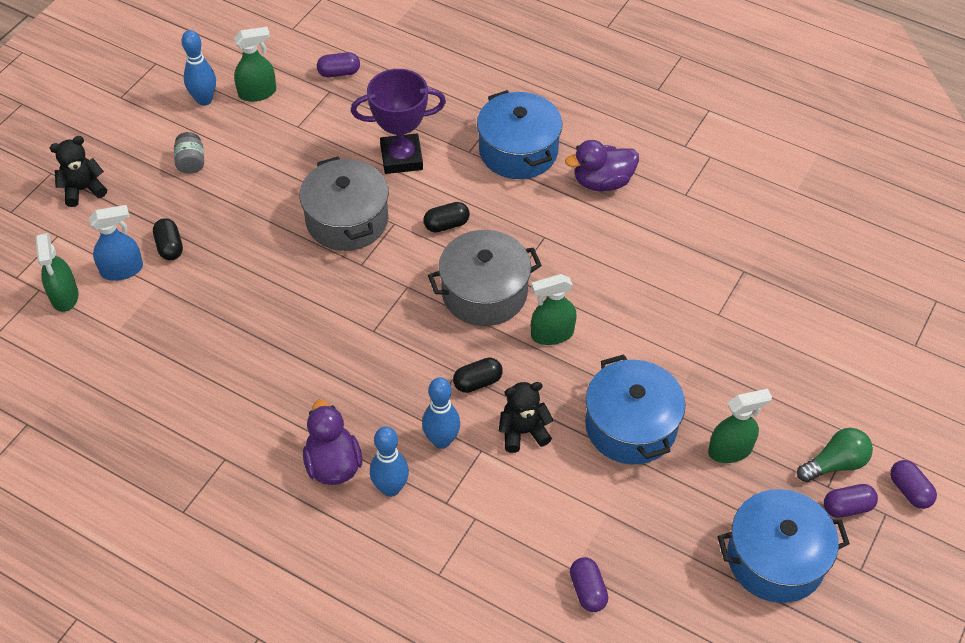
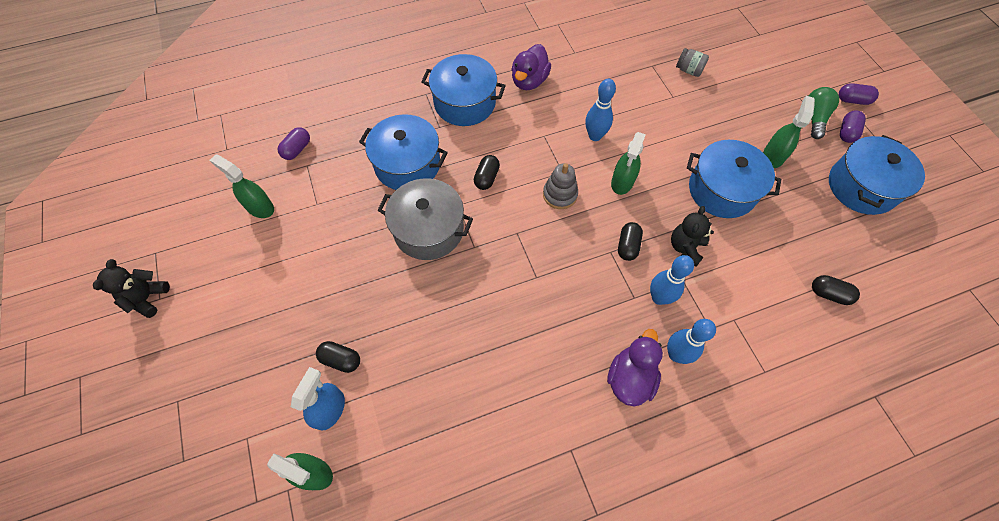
camera: 50 degrees left, 10 degrees up
(83, 189) = (221, 387): black teddy bear -> black teddy bear (147, 298)
(191, 162) = (276, 292): grey jar -> grey jar (688, 70)
(204, 100) = (228, 244): blue bowling pin -> blue bowling pin (595, 136)
(257, 93) = (260, 207): green spray bottle -> green spray bottle turned 75 degrees counterclockwise
(333, 464) = (630, 378): purple duck -> purple duck turned 90 degrees clockwise
(401, 158) = (407, 164): purple trophy -> blue pot
(484, 292) = (560, 195): grey pot -> grey stacking toy
(587, 590) = (829, 294): purple capsule -> black capsule

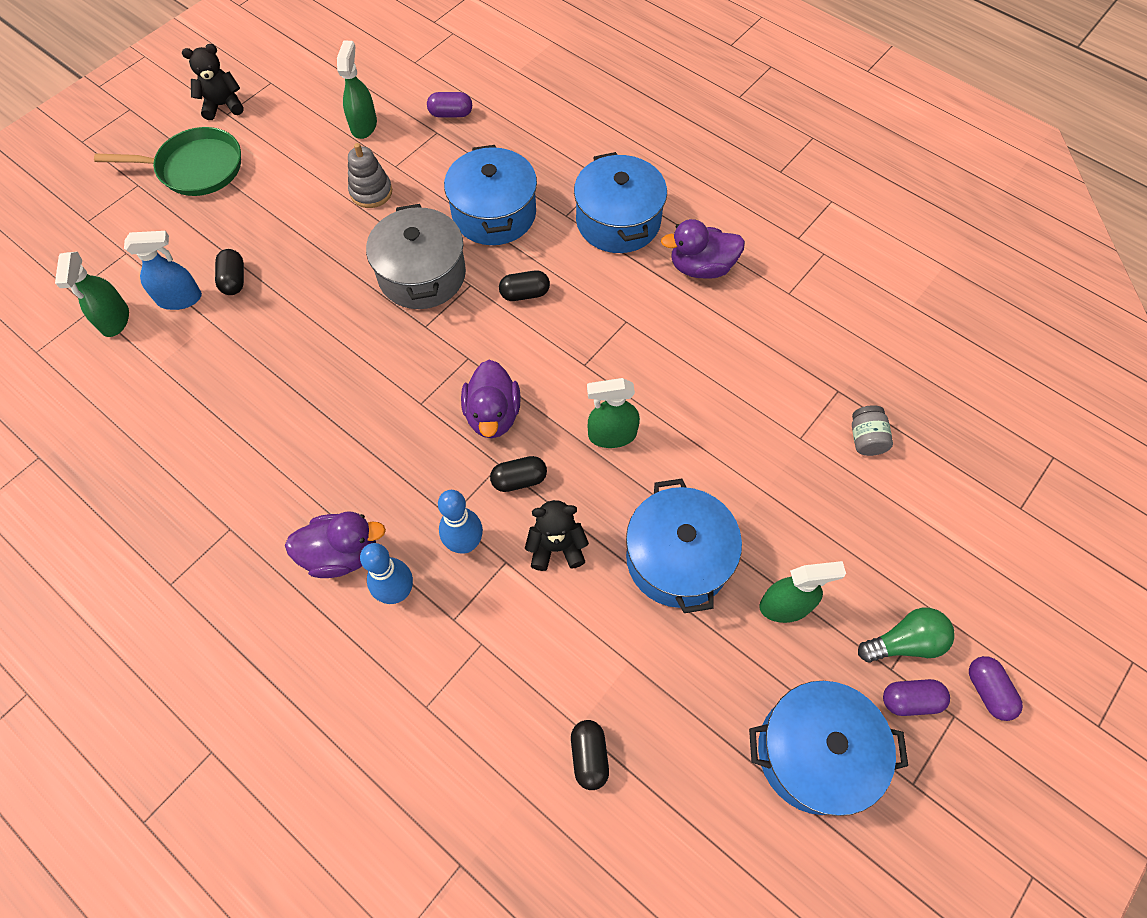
camera: 60 degrees right, 0 degrees up
(199, 345) = (196, 168): none -> green pan
(560, 195) = (548, 376): grey stacking toy -> grey stacking toy (371, 192)
(570, 238) = (493, 415): none -> purple duck
(595, 136) = (664, 375): blue bowling pin -> none

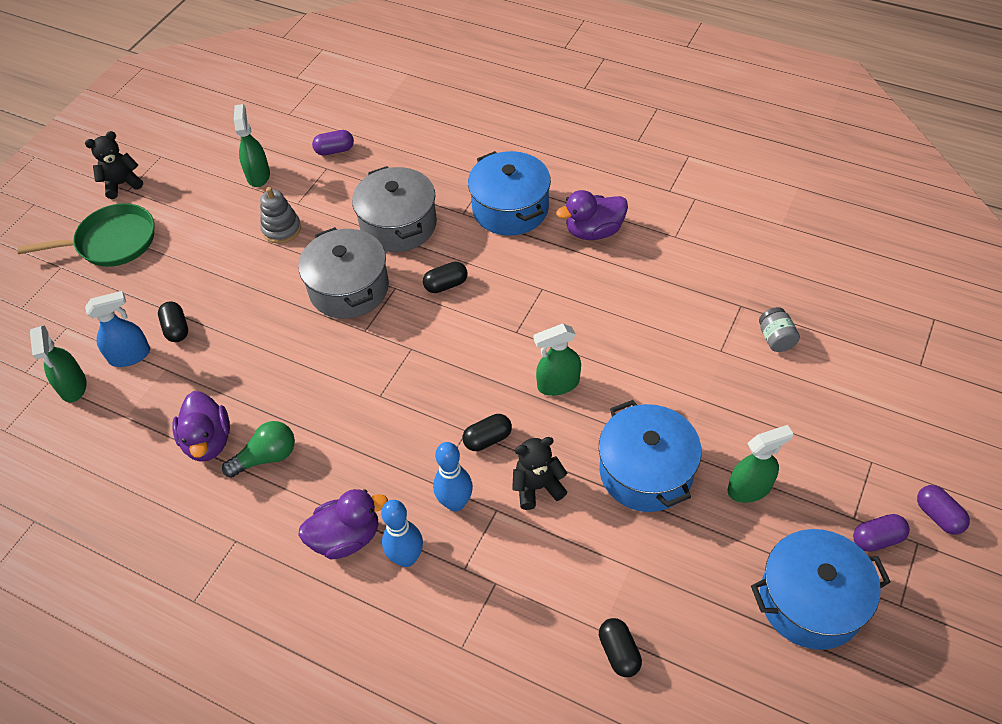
camera: 10 degrees left, 10 degrees down
(493, 415) = (448, 391): purple duck -> purple duck (208, 441)
(494, 213) = (398, 225): blue pot -> grey pot
(904, 642) = (858, 494): green light bulb -> green light bulb (266, 457)

